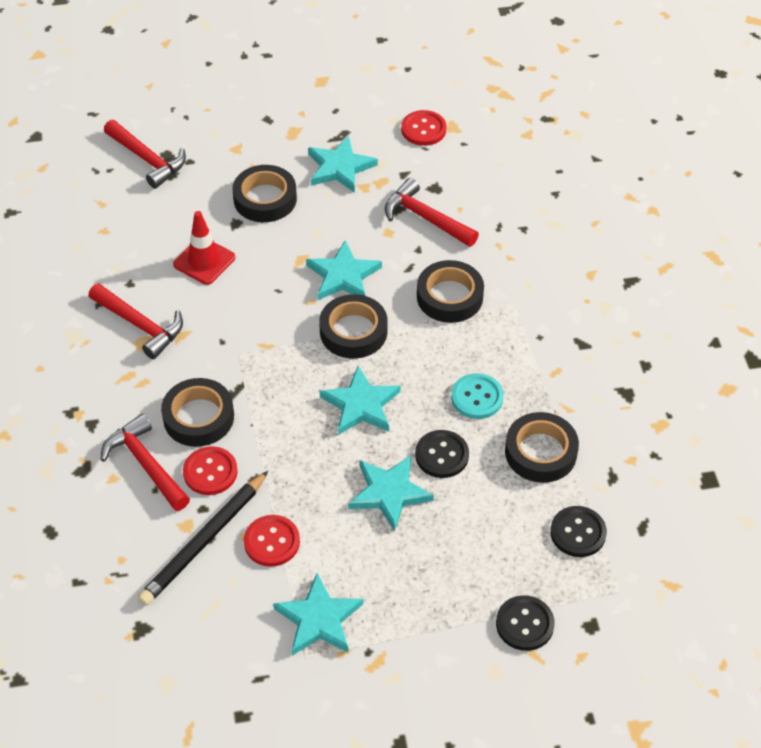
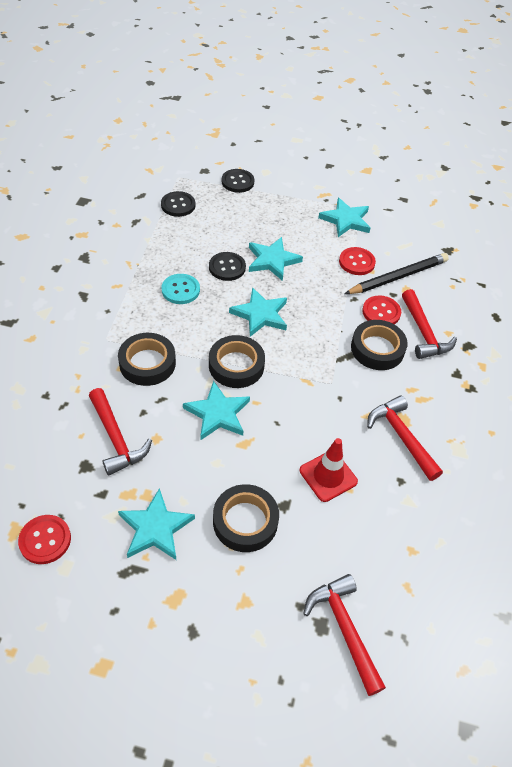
camera: 160 degrees left, 0 degrees up
(540, 452) = (166, 247): black tape -> none

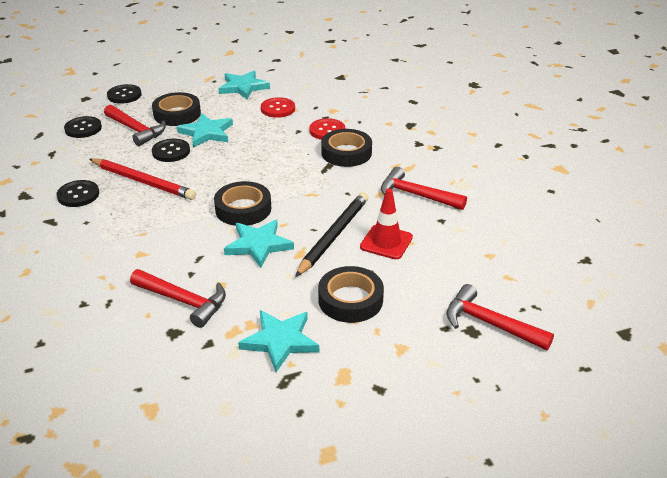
camera: 30 degrees left, 15 degrees down
(45, 540) = (187, 400): red button -> none
(122, 278) = (78, 195): none -> black button
(147, 363) = (161, 240): black tape -> black tape (177, 114)
(180, 290) = (143, 181): turquoise button -> red pencil
(260, 314) = (231, 169): turquoise star -> none
(398, 277) = (319, 105): black pencil -> black pencil (334, 235)
(423, 332) = (371, 130): red hammer -> red hammer (136, 130)

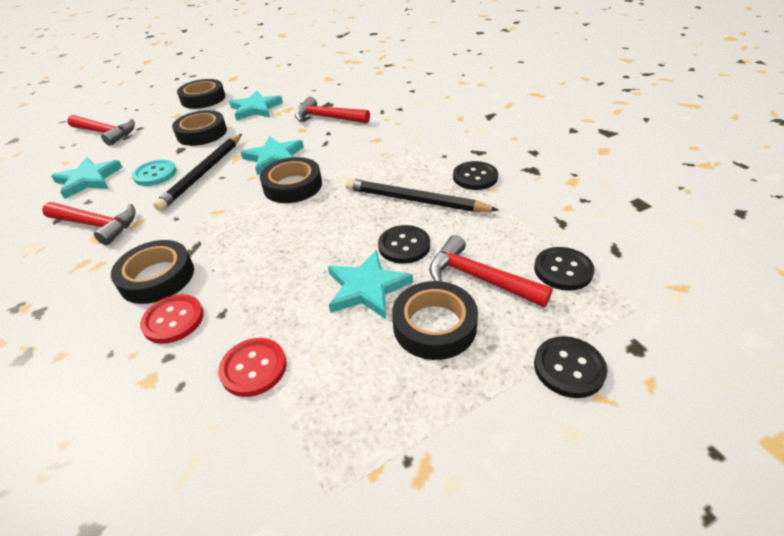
camera: 175 degrees right, 5 degrees up
(143, 181) = (415, 200): red pencil -> black pencil
(243, 87) = (332, 439): turquoise star -> turquoise star (88, 180)
(369, 387) = (203, 99): none -> black tape
(386, 242) = (155, 174): red traffic cone -> turquoise button

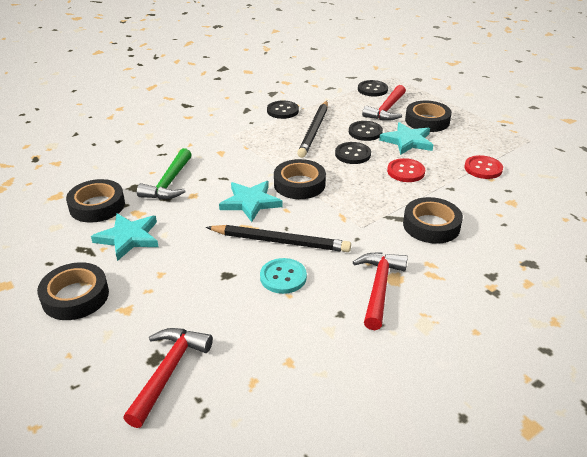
camera: 100 degrees left, 5 degrees down
(88, 180) = (297, 333): turquoise star -> none
(173, 320) = (466, 206): red button -> red button (405, 171)
(202, 133) = (188, 267): black tape -> black tape (97, 206)
(327, 118) = (169, 183): red hammer -> green hammer
(569, 368) = (437, 92): black button -> black button (352, 154)

